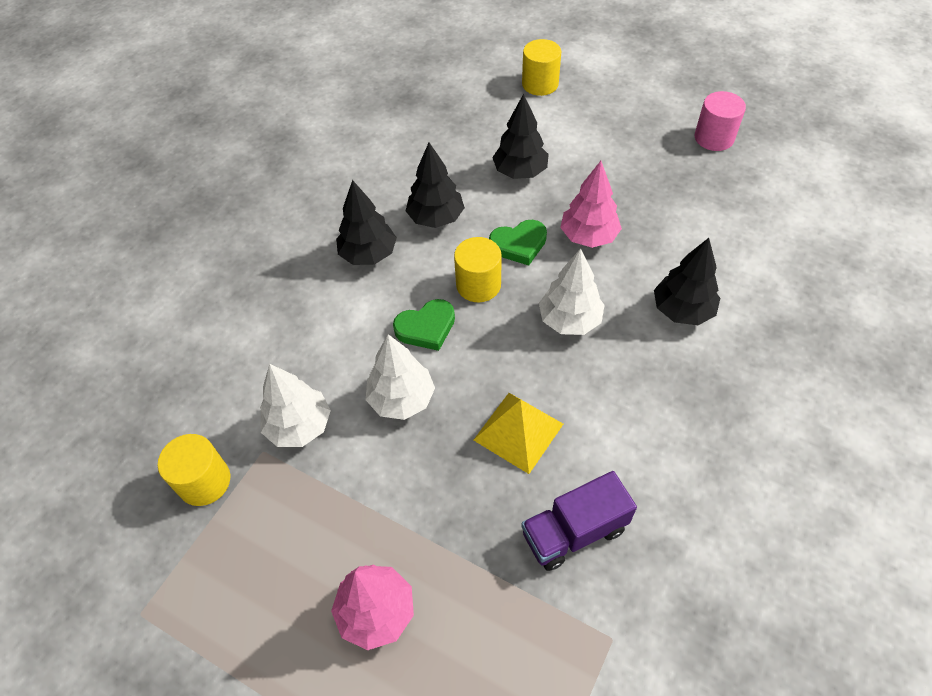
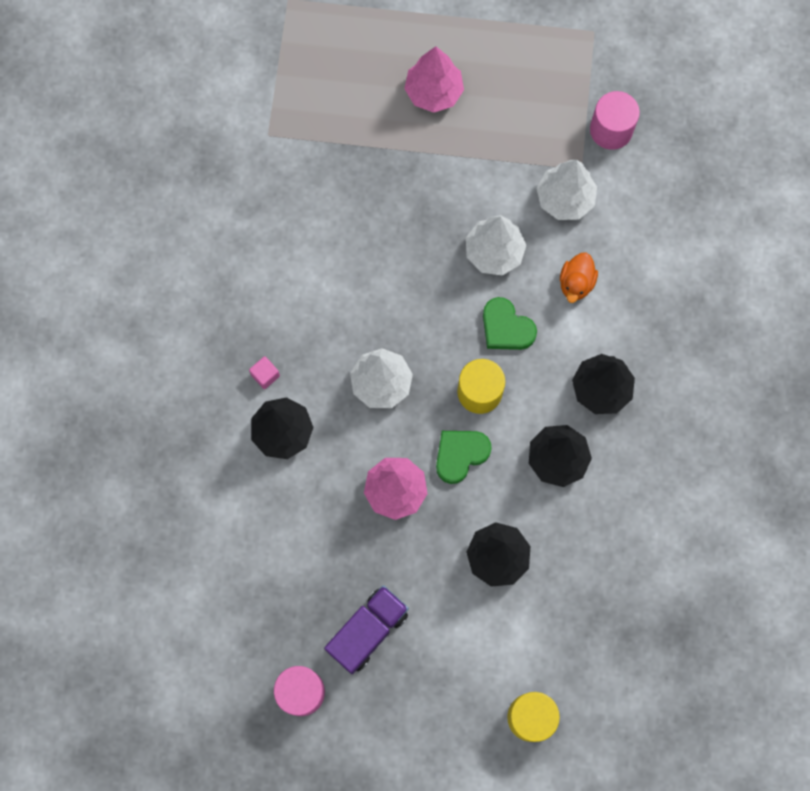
camera: 155 degrees right, 20 degrees up
(204, 481) = (611, 130): yellow cylinder -> pink cylinder
(338, 343) = (576, 283): none -> orange duck
(426, 328) = (506, 328): green heart -> green heart turned 90 degrees counterclockwise
(518, 431) = (386, 259): yellow pyramid -> none
(574, 532) = (316, 196): purple truck -> purple truck (367, 631)
(687, 364) = (265, 375): none -> pink cube

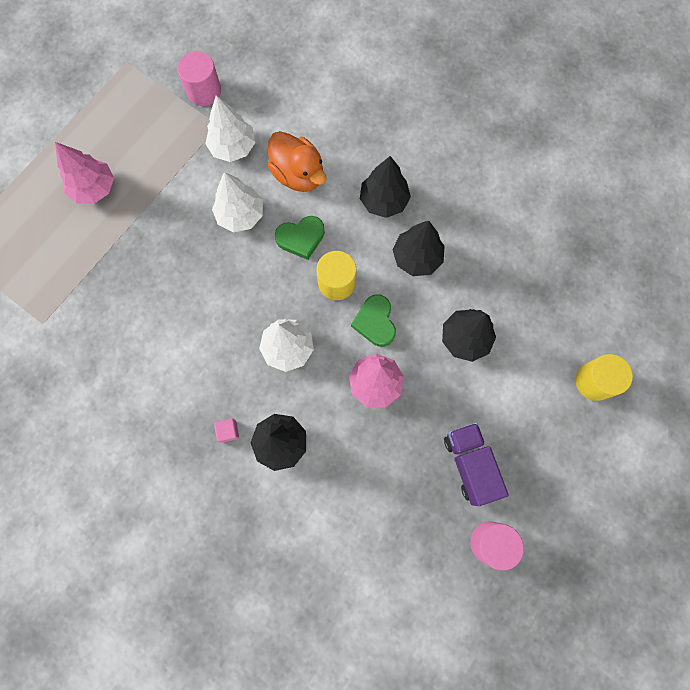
camera: 60 degrees left, 0 degrees up
(576, 283) = (298, 174): orange duck -> orange duck, size x1.64

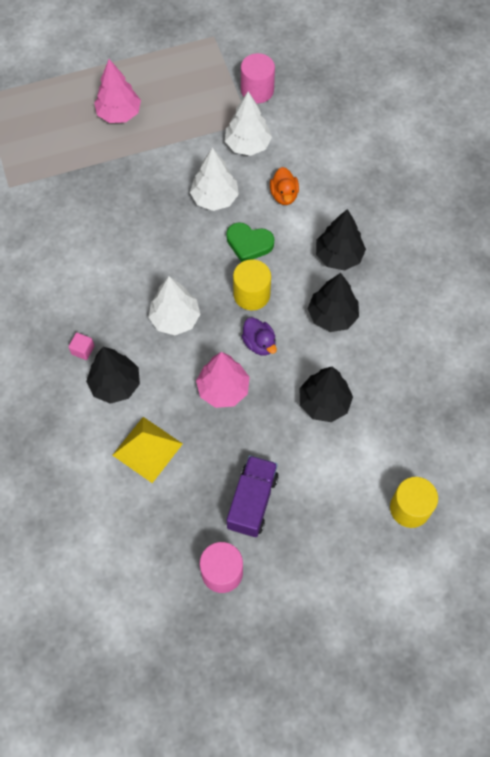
camera: 35 degrees right, 10 degrees down
(298, 174) = (284, 195): orange duck -> orange duck, size x0.61
(351, 481) = (147, 449): none -> yellow pyramid
(375, 322) = (259, 343): green heart -> purple duck

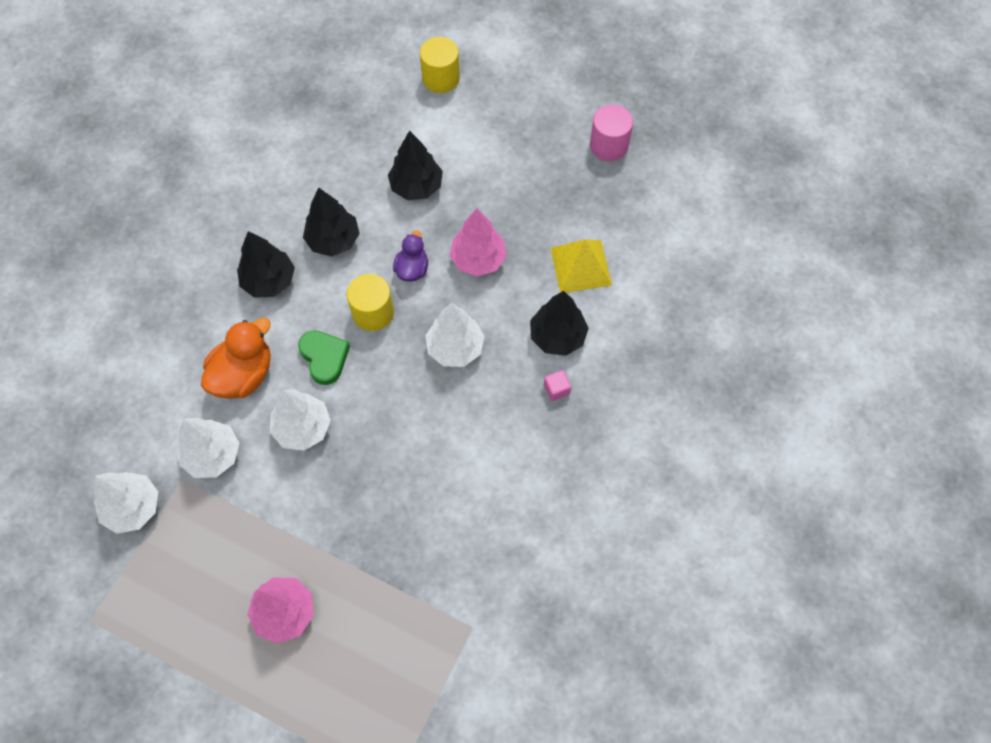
camera: 135 degrees left, 0 degrees up
(252, 501) = (541, 169): purple truck -> none
(257, 90) = (133, 507): pink cylinder -> white tree
(284, 195) = (243, 375): orange duck -> orange duck, size x1.64

